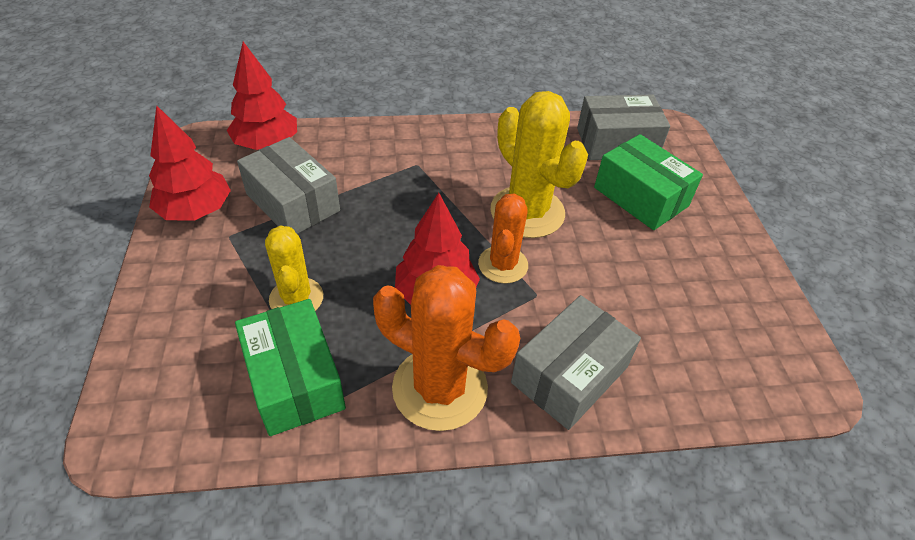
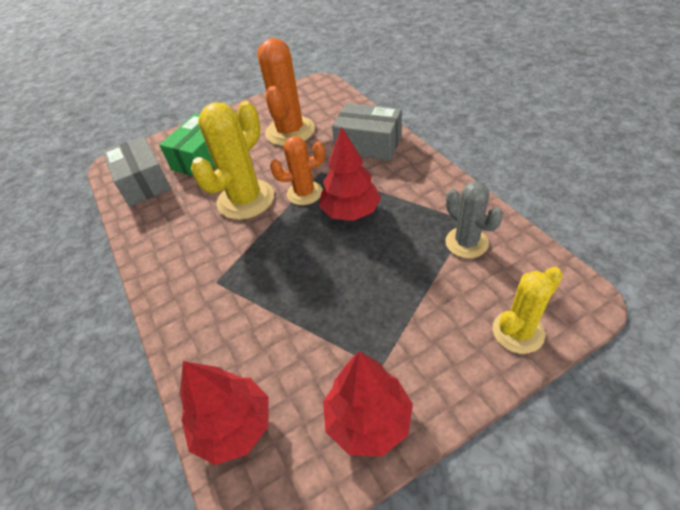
camera: 105 degrees left, 0 degrees up
(293, 202) = (311, 343): grey box -> none
(294, 380) = (466, 242): green box -> grey cactus
(296, 298) = (407, 278): yellow cactus -> yellow cactus (518, 332)
(440, 388) = (416, 183): orange cactus -> orange cactus (290, 131)

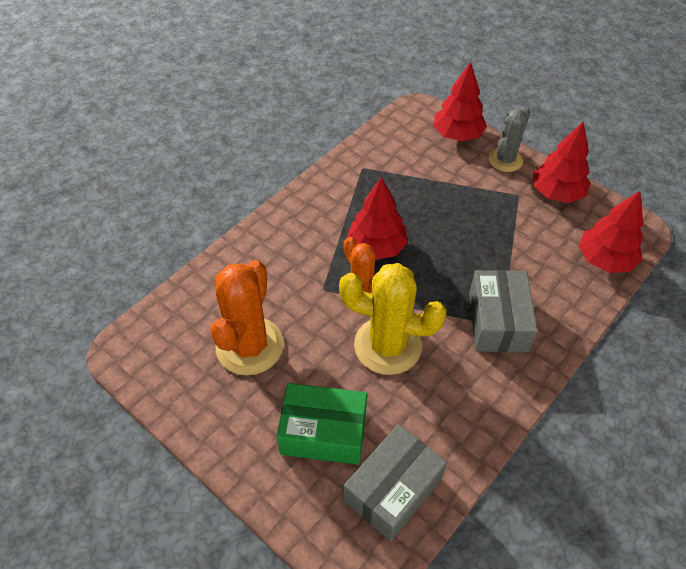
camera: 115 degrees left, 5 degrees up
(290, 131) = (250, 346): orange cactus -> orange cactus turned 60 degrees counterclockwise
(368, 144) = (266, 257): grey box -> grey box (497, 321)
(466, 242) = (387, 166): grey cactus -> grey cactus (505, 160)
(518, 332) = (457, 135): yellow cactus -> red tree

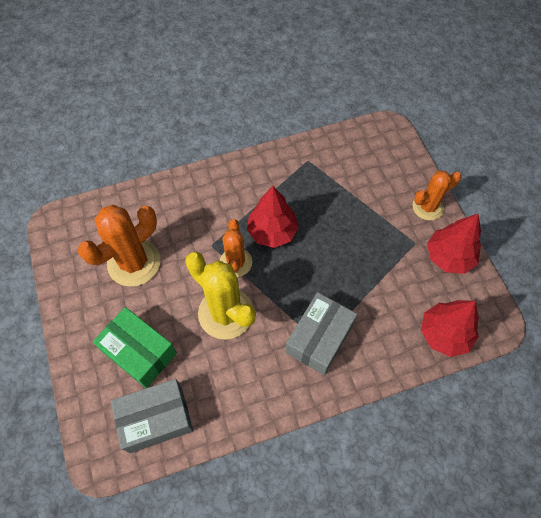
camera: 30 degrees right, 10 degrees up
(457, 135) = (404, 166): red tree -> none
(505, 160) = (427, 207): grey cactus -> orange cactus

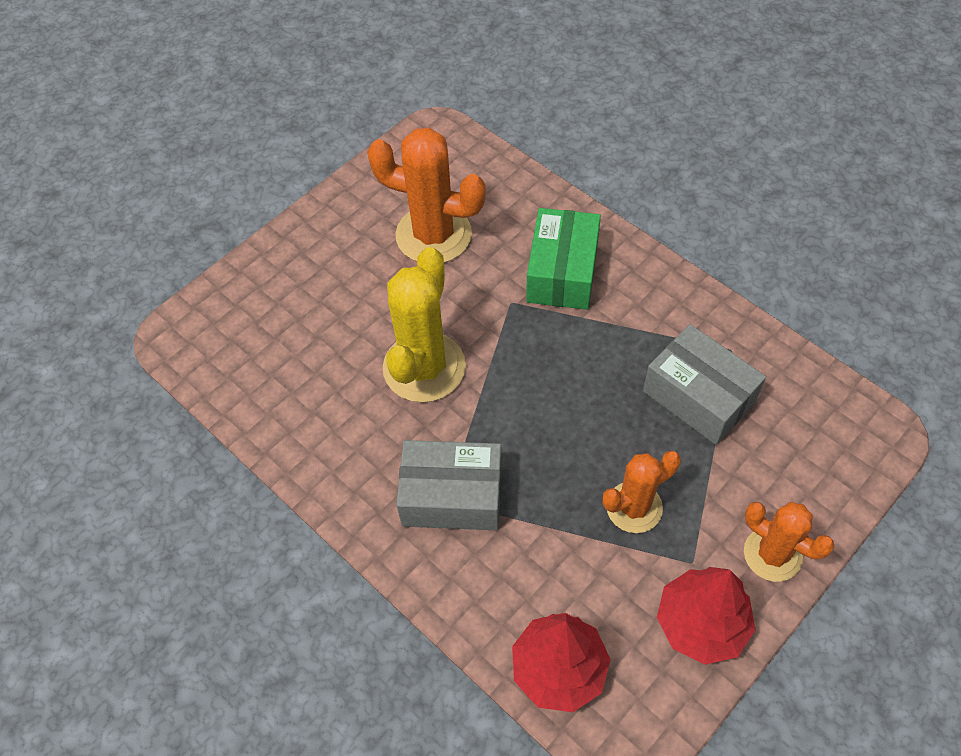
camera: 65 degrees right, 5 degrees down
(139, 352) = (321, 303): green box -> green box (562, 272)
(156, 419) = (248, 364): grey box -> grey box (698, 396)
(235, 262) = (504, 342): orange cactus -> orange cactus (634, 507)
(272, 232) = (579, 362): red tree -> none

